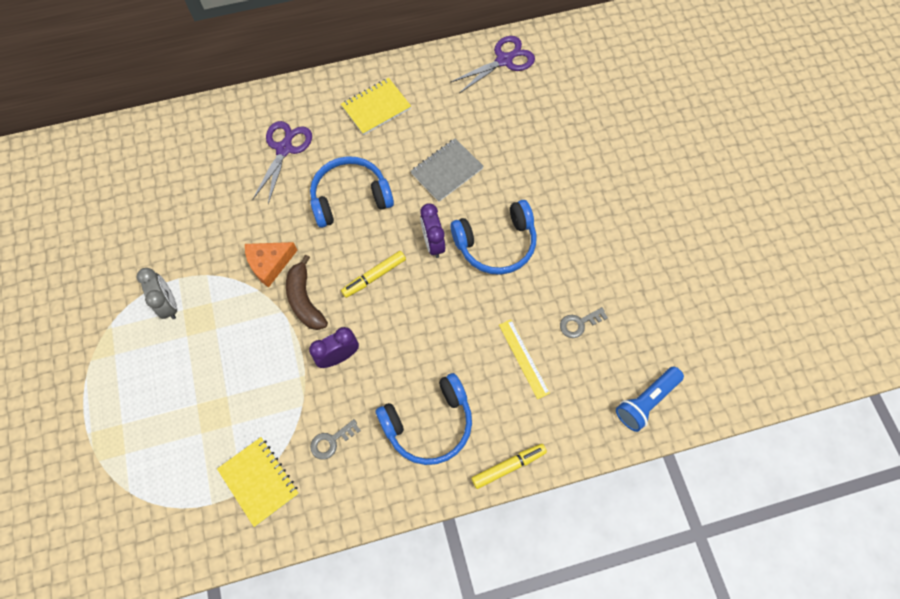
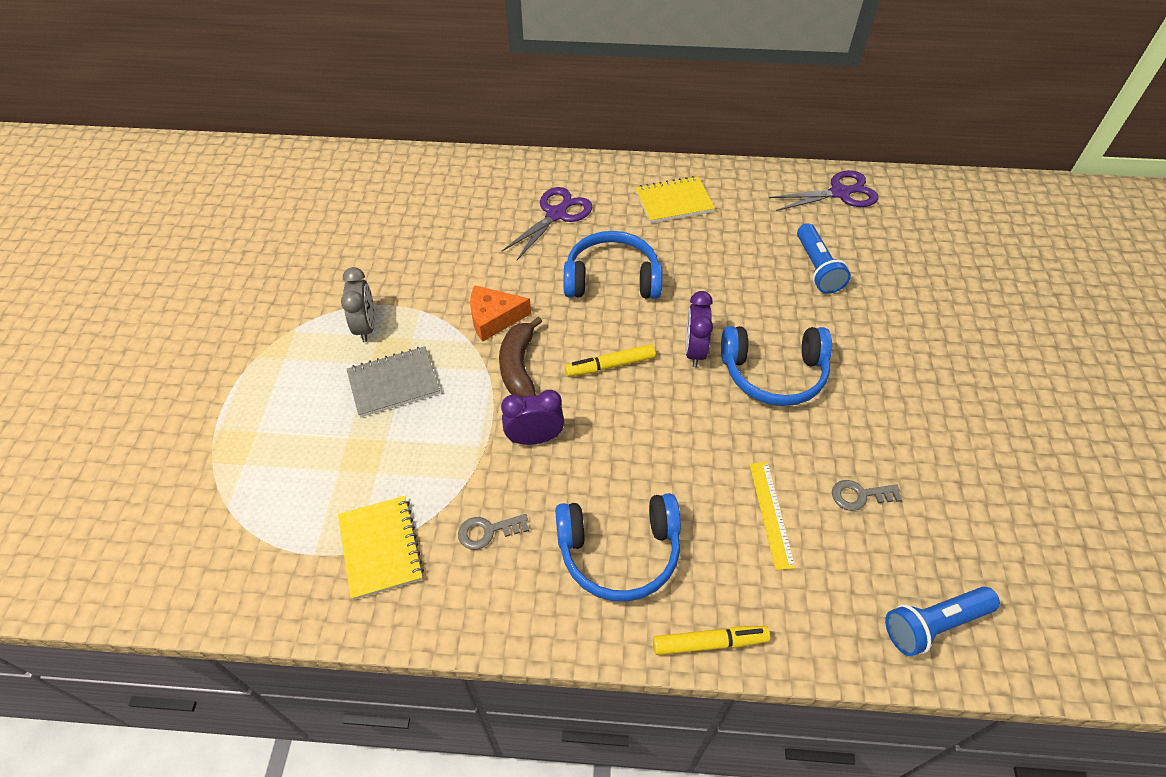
camera: 20 degrees right, 15 degrees down
(447, 171) = (736, 282): grey notebook -> grey notebook (394, 383)
(504, 139) = (817, 268): none -> blue flashlight

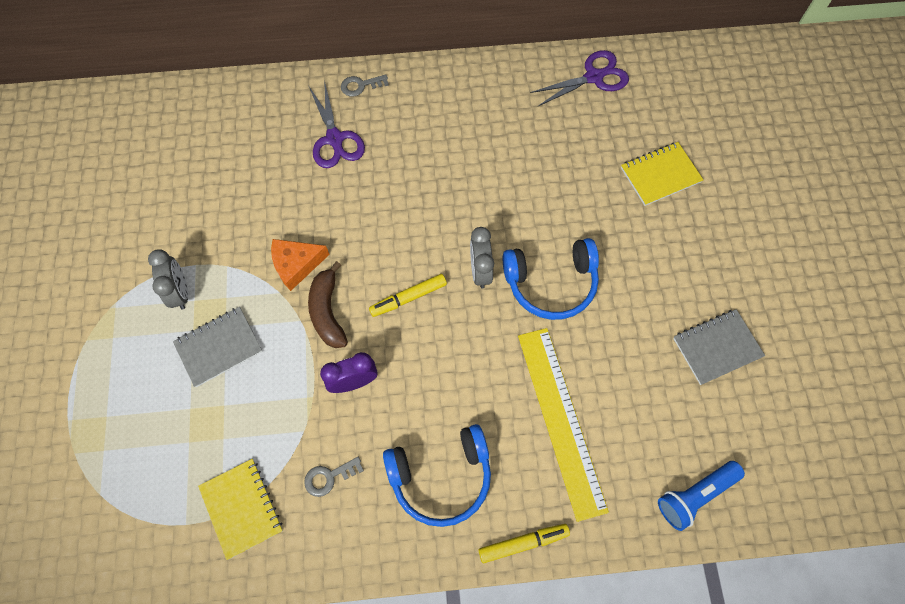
camera: 10 degrees left, 15 degrees up
(556, 214) = (335, 139): purple scissors -> purple scissors turned 135 degrees clockwise
(612, 278) = (397, 205): blue headphones -> none
(674, 202) = (442, 109): yellow notebook -> yellow notebook (660, 175)
(694, 351) = (480, 271): purple clock -> grey clock
(771, 514) = (561, 420): yellow ruler -> yellow ruler, size x1.97
(817, 268) = (579, 165): blue flashlight -> none
(860, 495) = (631, 390): grey key -> grey key (361, 86)
(968, 465) = (717, 347): none -> grey notebook

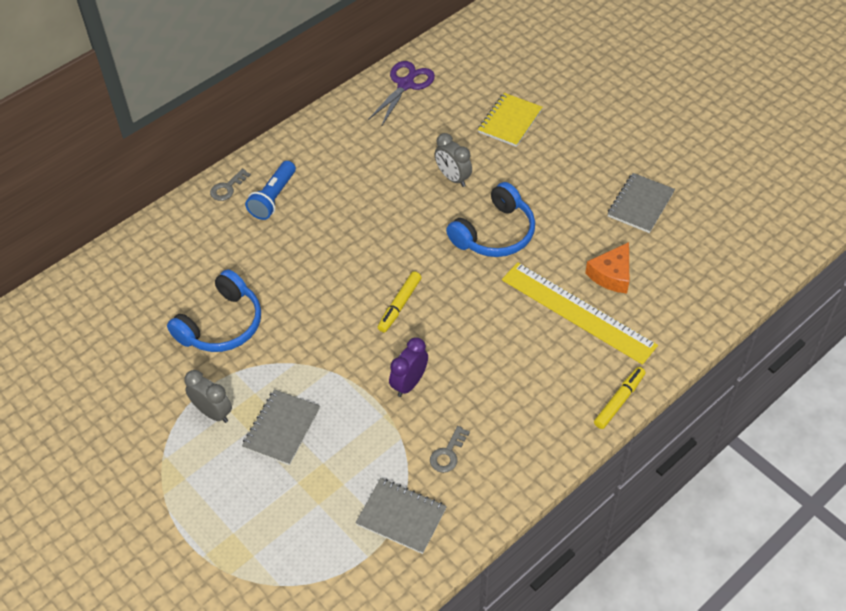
camera: 35 degrees left, 15 degrees down
(242, 508) = (401, 517): yellow notebook -> grey notebook
(296, 265) = (291, 337): orange cheese -> orange cheese (611, 275)
(327, 312) = (346, 352): brown banana -> none
(335, 139) = (241, 236): purple scissors -> none
(441, 477) = (528, 400): blue headphones -> blue headphones (222, 325)
(480, 271) = (437, 256): grey clock -> grey clock (453, 178)
(694, 495) = (702, 299): blue flashlight -> blue flashlight (273, 198)

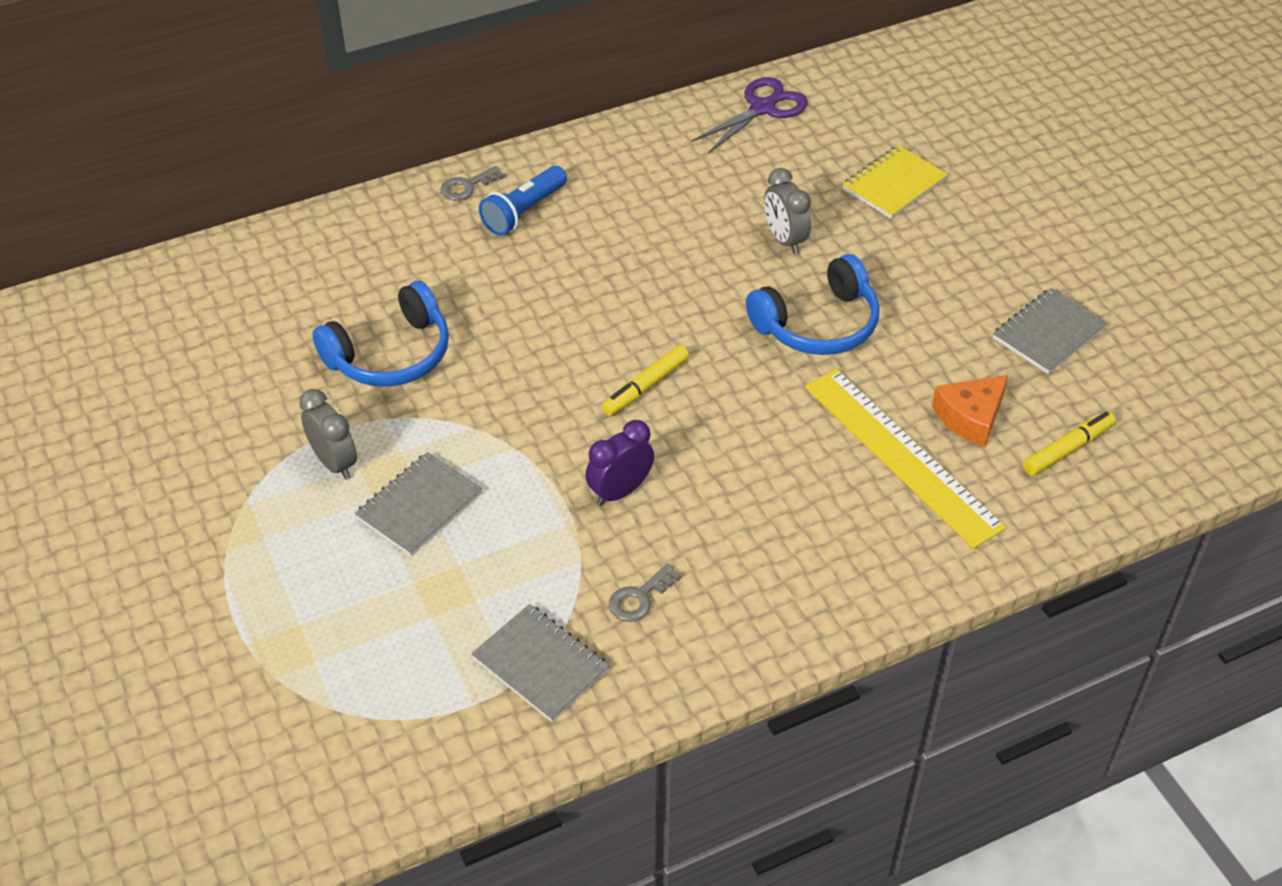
camera: 15 degrees right, 5 degrees down
(619, 401) = (920, 589): yellow marker -> yellow marker (1068, 449)

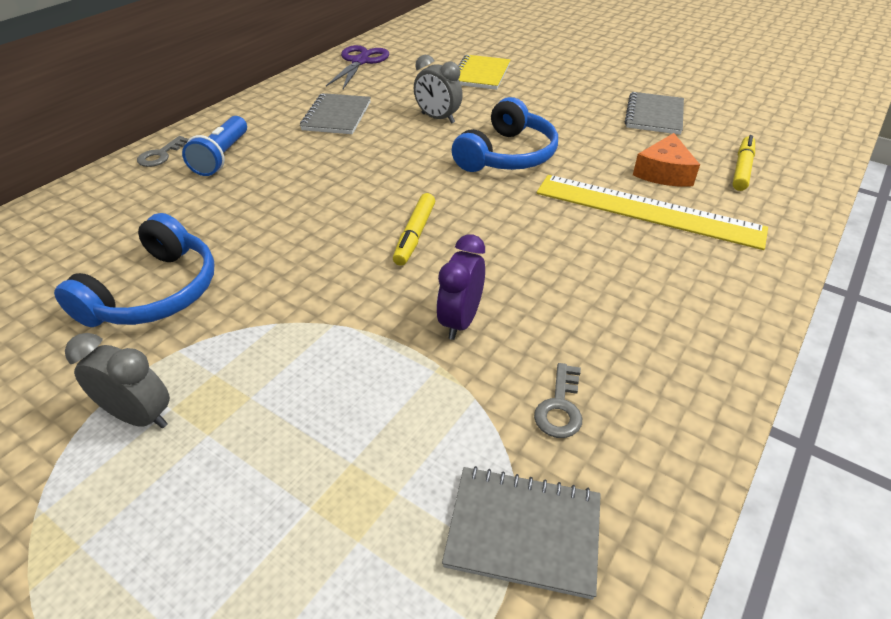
camera: 30 degrees left, 5 degrees down
(419, 506) = (267, 419): grey notebook -> grey notebook (336, 116)

